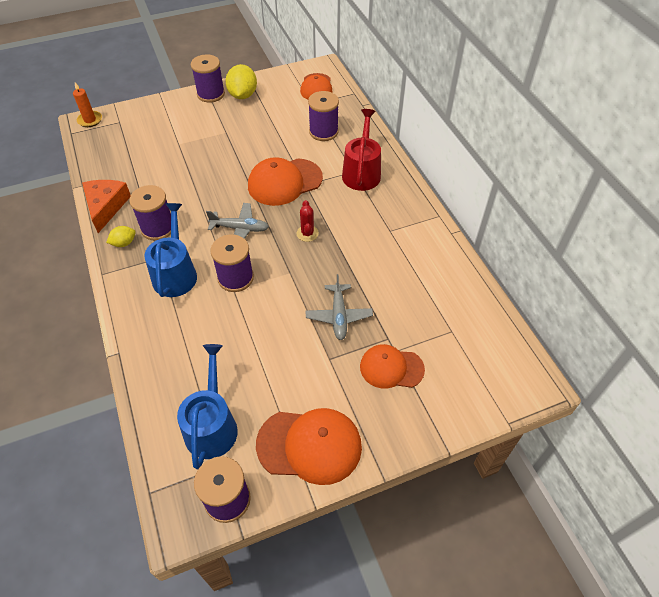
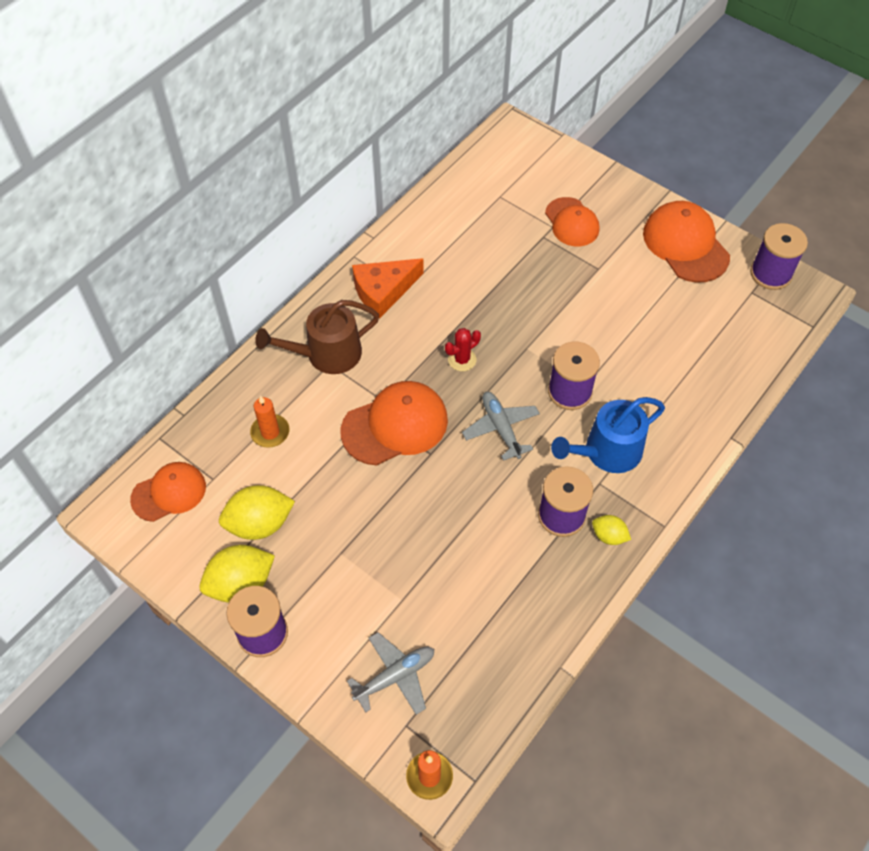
camera: 120 degrees left, 5 degrees up
(106, 206) = (572, 603): orange cheese -> orange cheese (383, 291)
(212, 425) = (728, 318): blue watering can -> none
(270, 111) = (260, 524): none -> yellow lemon
(284, 182) = (395, 425): orange cap -> orange cap turned 60 degrees counterclockwise
(323, 132) = (270, 432): purple spool -> orange candle
(339, 316) = (547, 282): grey plane -> grey plane (395, 676)
(362, 172) = (327, 354): red watering can -> brown watering can

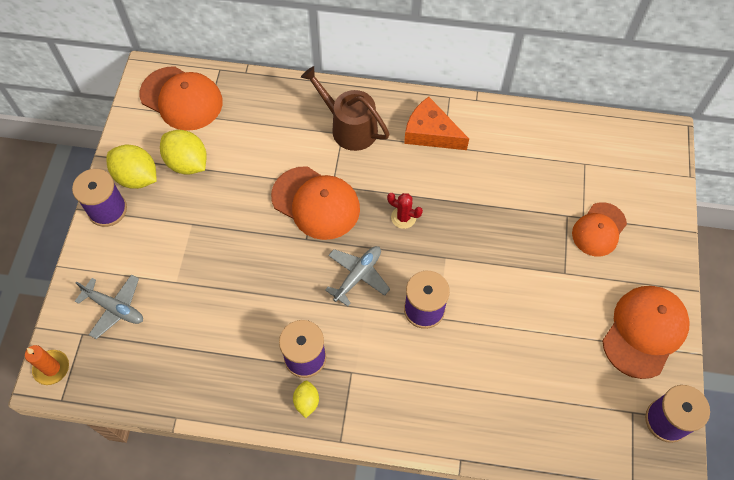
camera: 60 degrees right, 5 degrees up
(169, 493) = (181, 99): orange cap -> orange cap, size x1.51
(270, 432) = (262, 129): orange candle -> none
(607, 451) = (384, 364): blue watering can -> none

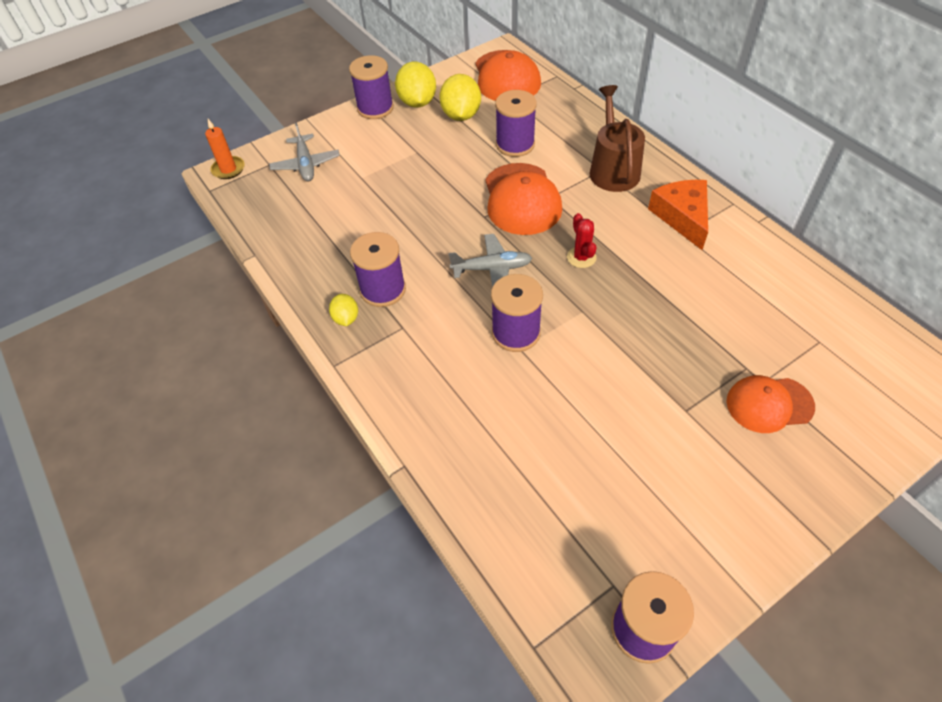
camera: 50 degrees right, 10 degrees down
(259, 159) = (515, 144): none -> purple spool
(306, 401) = (346, 318): yellow lemon -> yellow lemon turned 60 degrees counterclockwise
(644, 331) = (715, 529): orange cap -> none

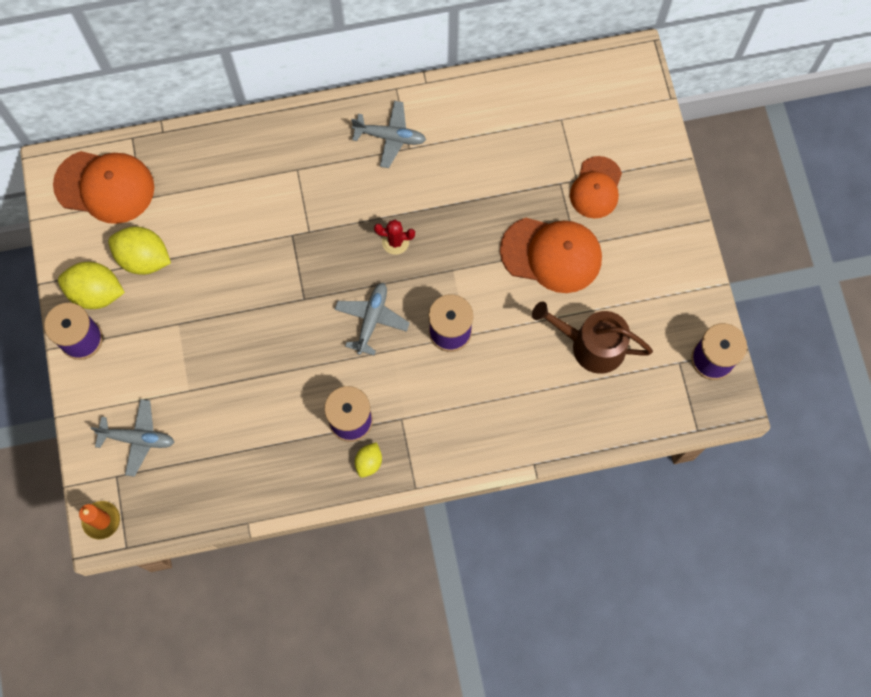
camera: 70 degrees left, 20 degrees up
(346, 318) = (369, 462): yellow lemon -> yellow lemon turned 75 degrees counterclockwise
(515, 144) = (219, 228): purple spool -> none
(522, 199) = (299, 257): orange cap -> orange cap (551, 254)
(613, 169) = (302, 159): brown watering can -> brown watering can (591, 345)
(682, 217) = (390, 137): orange cheese -> grey plane

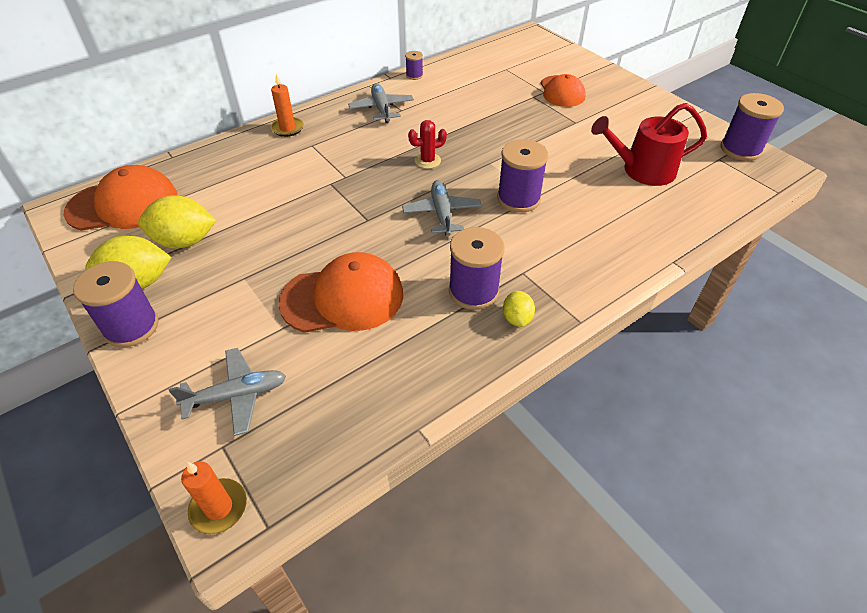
camera: 25 degrees left, 25 degrees down
(284, 132) = (287, 128): none -> orange candle
(390, 137) = (381, 108): grey plane -> grey plane turned 90 degrees counterclockwise
(453, 90) = (414, 75): none -> purple spool
(551, 254) = (561, 132): orange cap -> orange cap (343, 298)
(591, 345) = (642, 170): brown watering can -> red watering can

